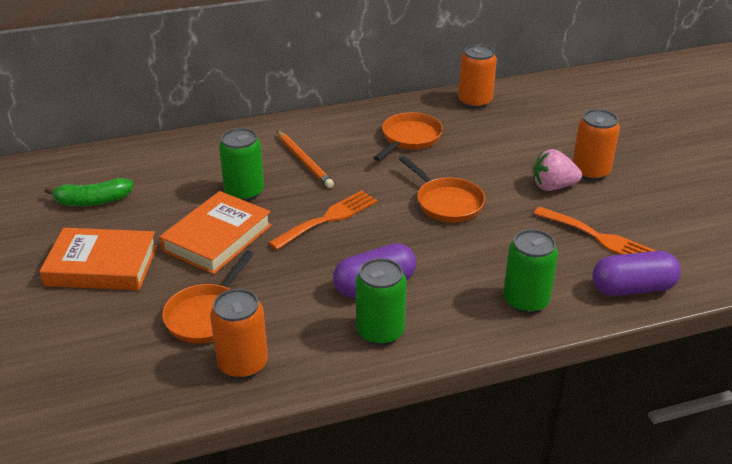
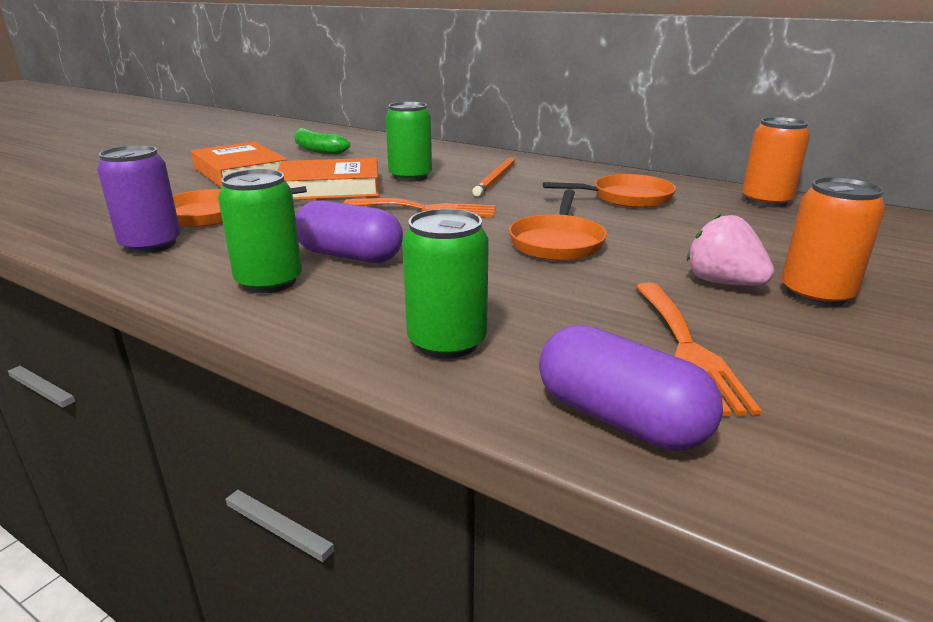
camera: 50 degrees right, 10 degrees down
(243, 364) = (151, 245): orange can -> purple can

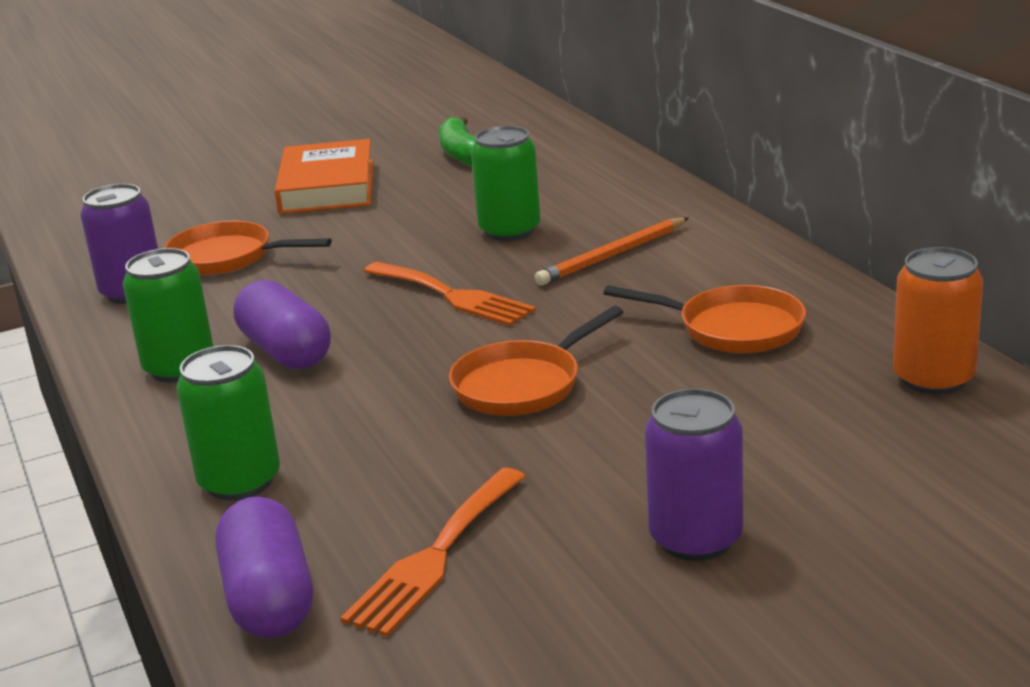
camera: 35 degrees right, 0 degrees up
(329, 188) = (391, 234): orange book -> none
(722, 283) = (614, 492): pink strawberry -> none
(816, 294) = (696, 539): orange can -> purple can

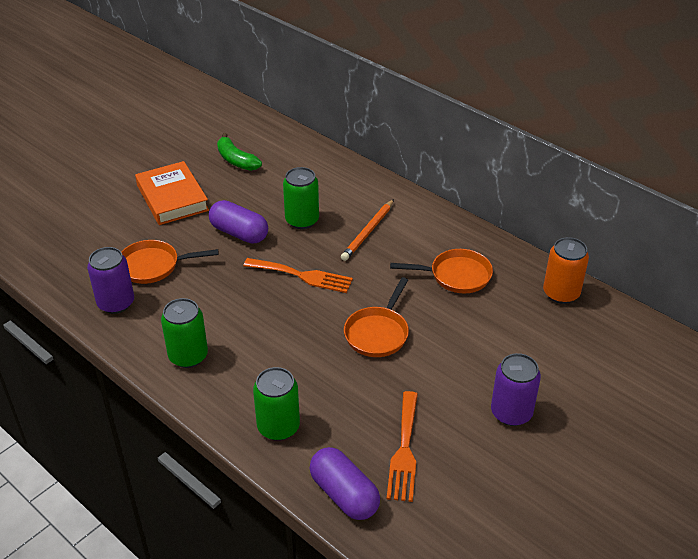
camera: 25 degrees left, 15 degrees up
(286, 351) = (239, 332): purple capsule -> purple capsule (239, 233)

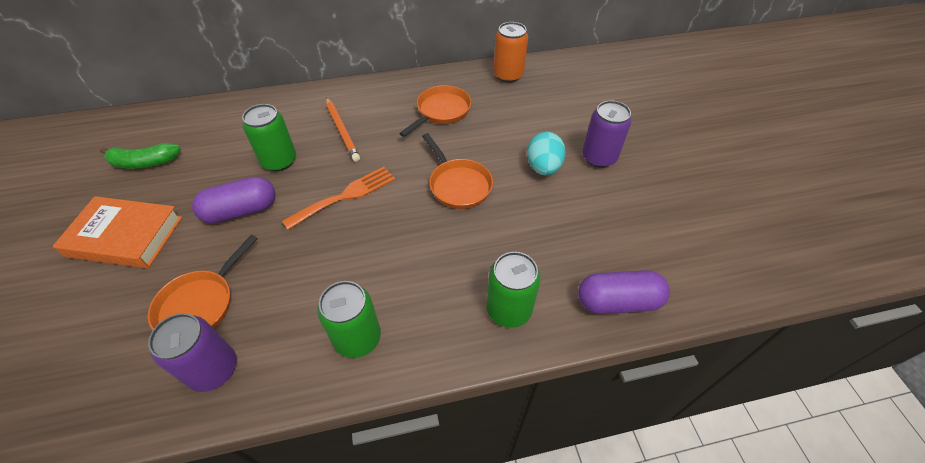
camera: 55 degrees left, 10 degrees up
(404, 450) = (595, 236): orange fork -> none
(455, 378) = (543, 167): none -> turquoise egg

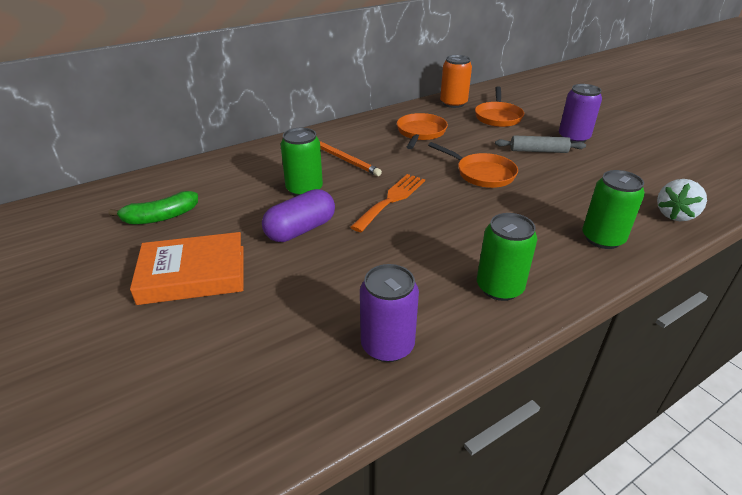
camera: 20 degrees left, 15 degrees down
(200, 304) = (325, 303): orange pan -> orange pan (498, 117)
(543, 167) = (538, 151): turquoise egg -> grey rolling pin
(617, 302) = (675, 215): purple capsule -> white strawberry

